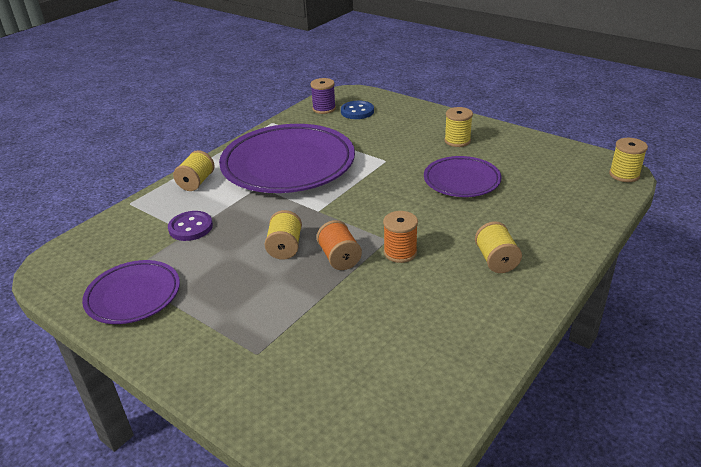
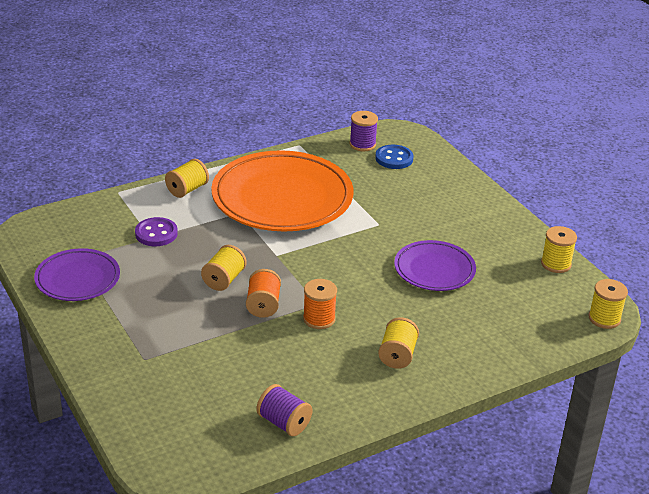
camera: 20 degrees right, 0 degrees up
(288, 165) = (282, 198): purple plate -> orange plate
(450, 366) = (284, 423): none -> purple spool
(457, 141) = (468, 226): yellow spool -> yellow spool (556, 264)

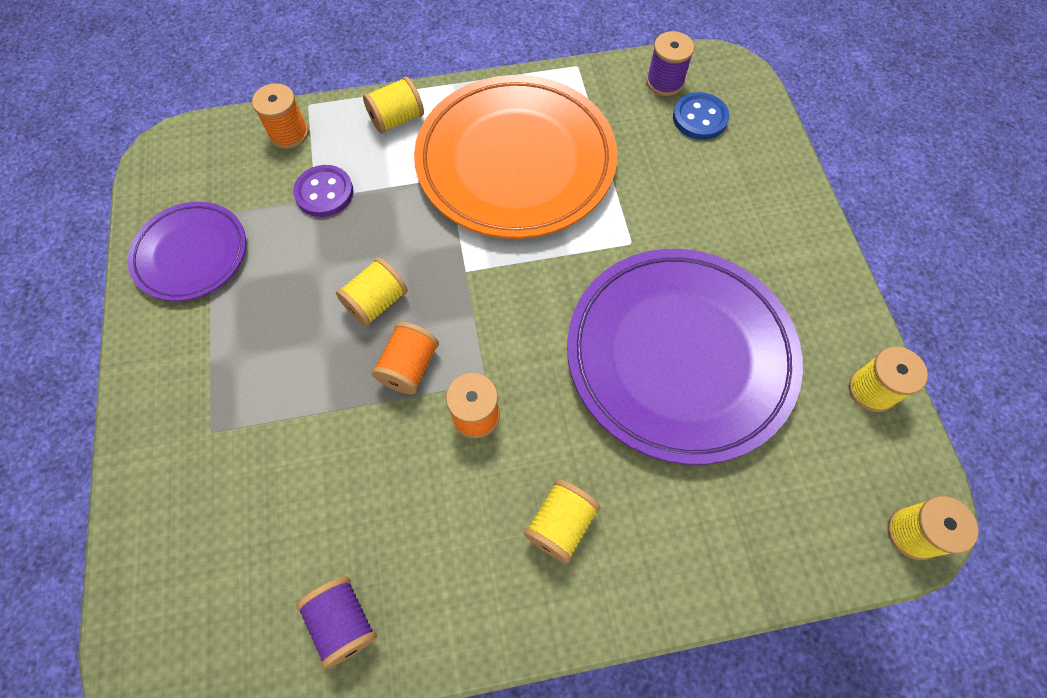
camera: 20 degrees right, 30 degrees up
(112, 208) = (289, 133): none -> orange spool
(434, 270) = (679, 356): purple plate -> purple plate, size x1.86

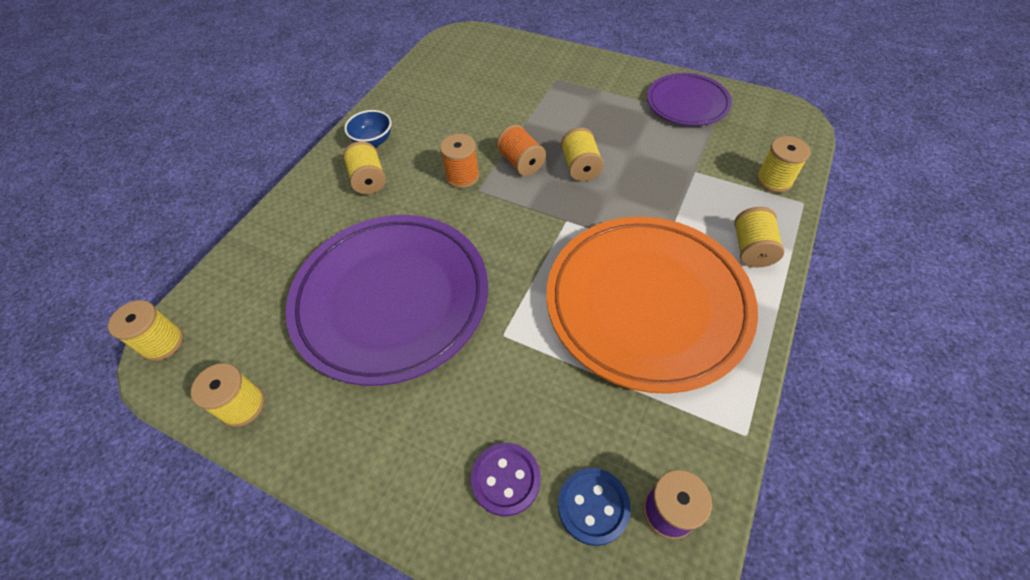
camera: 130 degrees right, 10 degrees down
(289, 133) = (774, 180): orange spool -> yellow spool
(324, 192) = (697, 177): purple button -> purple button (506, 479)
(343, 622) = (417, 90): purple spool -> none
(492, 586) = (373, 141): none -> blue bowl

